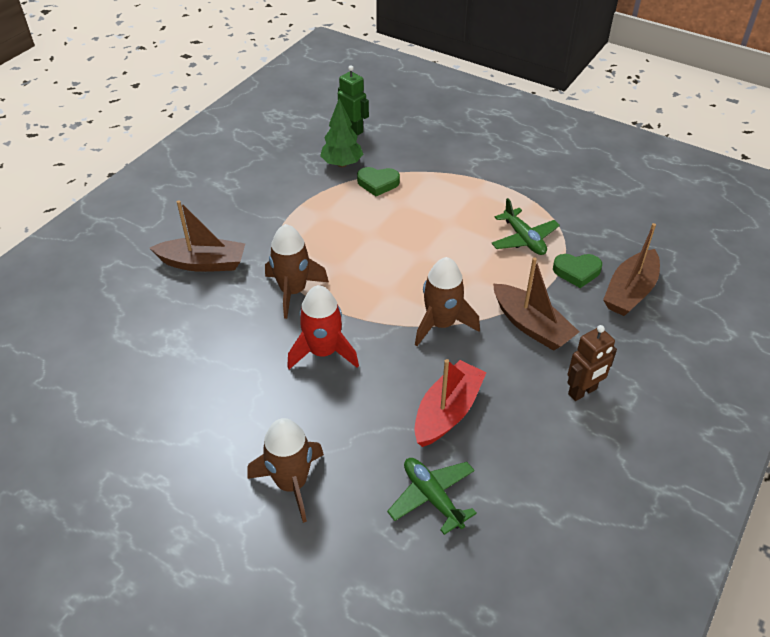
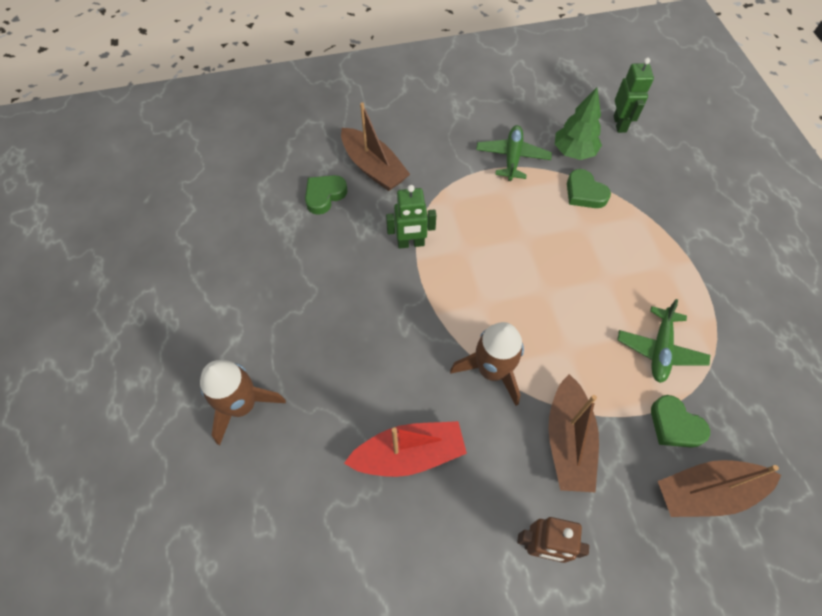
camera: 45 degrees right, 15 degrees up
(184, 306) = (324, 195): none -> green heart
(293, 291) = (411, 243): brown rocket -> green robot
(323, 352) = (376, 316): red rocket -> none
(432, 497) = (318, 515): green plane -> green plane (512, 157)

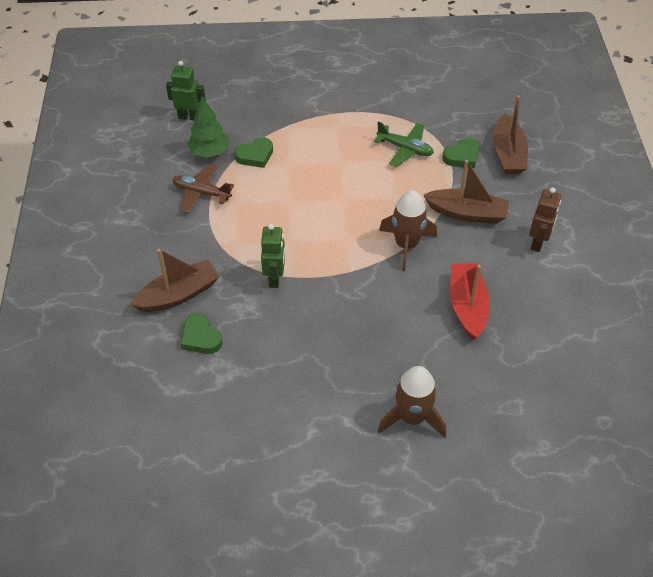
camera: 80 degrees left, 10 degrees down
(512, 157) = (201, 193): green plane -> brown plane

